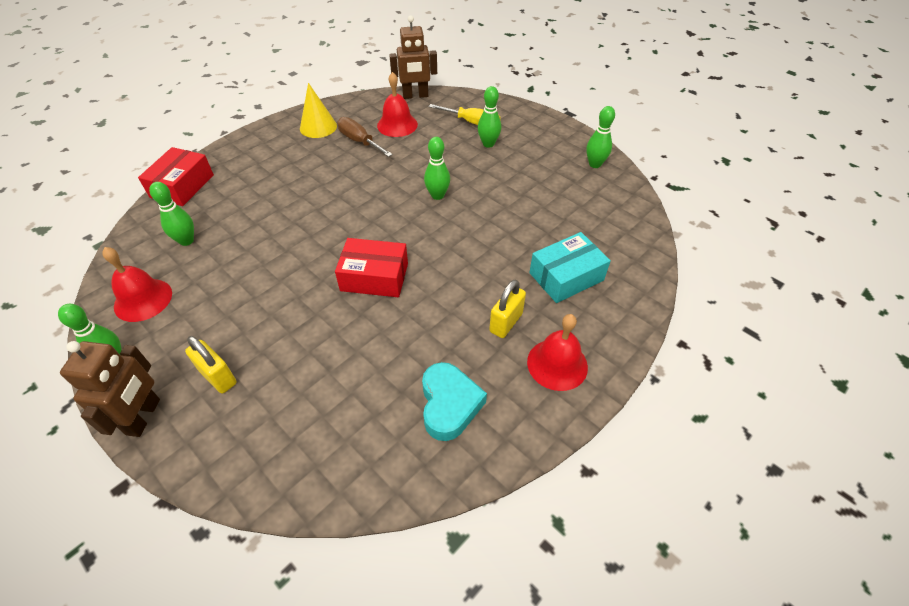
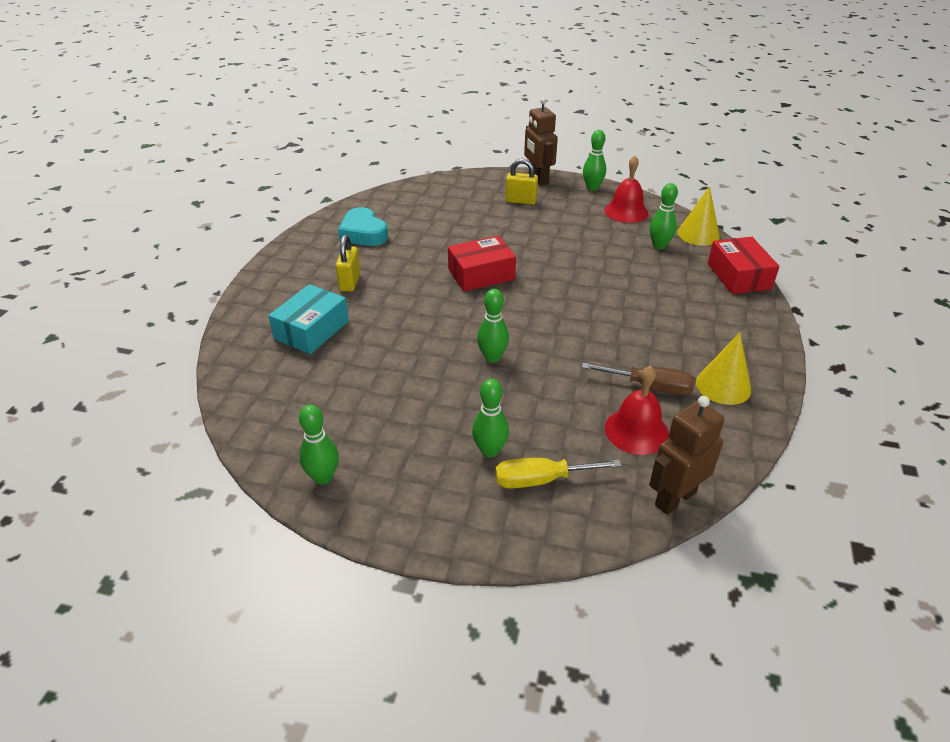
camera: 150 degrees right, 10 degrees down
(135, 238) = (698, 234): none -> yellow cone
(557, 364) = (297, 273): red bell -> none

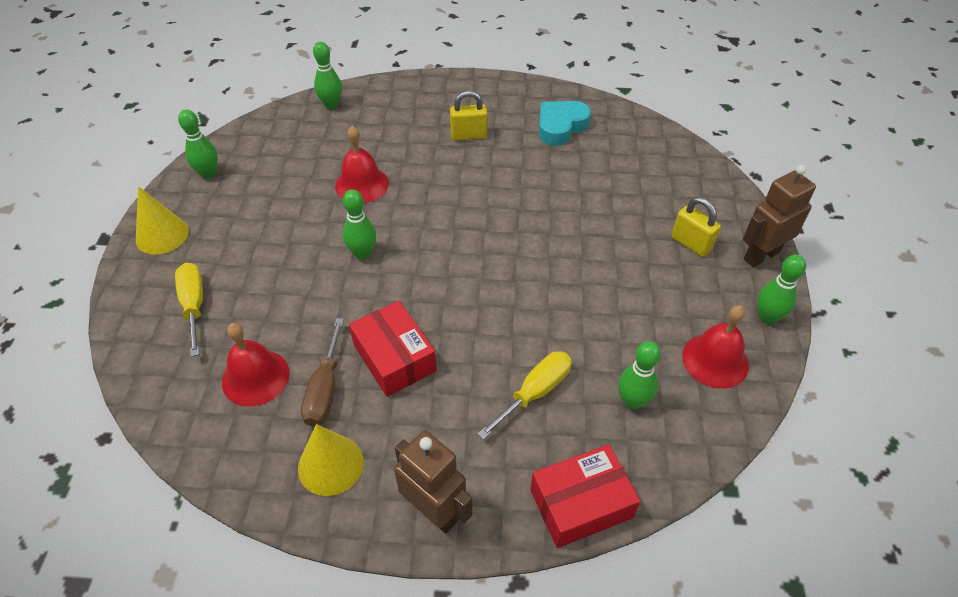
camera: 80 degrees right, 10 degrees up
(312, 330) = (389, 128): turquoise box -> none
(393, 353) = (362, 184): none -> red bell
(481, 274) = (508, 227): red box -> red box (394, 357)
(490, 451) = (232, 267): green bowling pin -> green bowling pin (331, 105)
(521, 201) = (691, 243): yellow padlock -> yellow padlock turned 45 degrees counterclockwise
(652, 282) = (535, 392): none -> yellow screwdriver
(675, 498) = (161, 409): brown robot -> brown robot (434, 511)
(698, 234) = (685, 454): yellow cone -> yellow cone (162, 235)

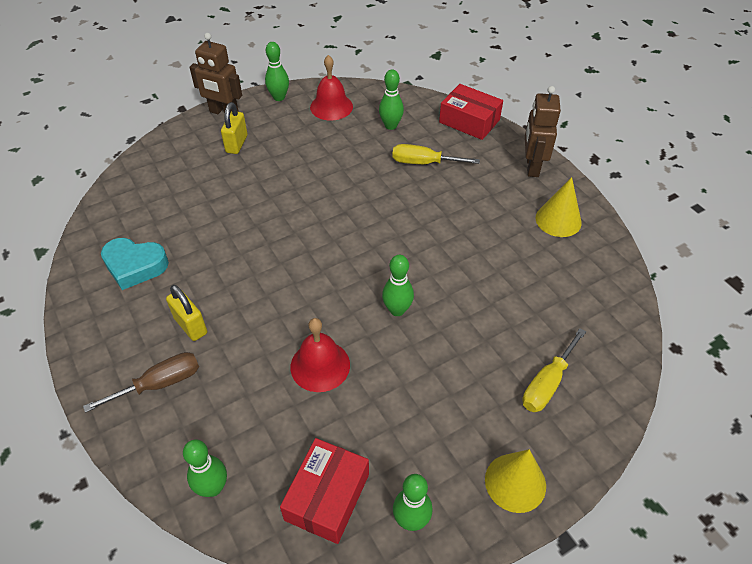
camera: 125 degrees left, 0 degrees up
(255, 377) = (553, 295): red bell -> none
(325, 389) = (521, 254): brown screwdriver -> brown screwdriver (159, 384)
(394, 357) = (465, 235): red box -> red box (327, 497)

